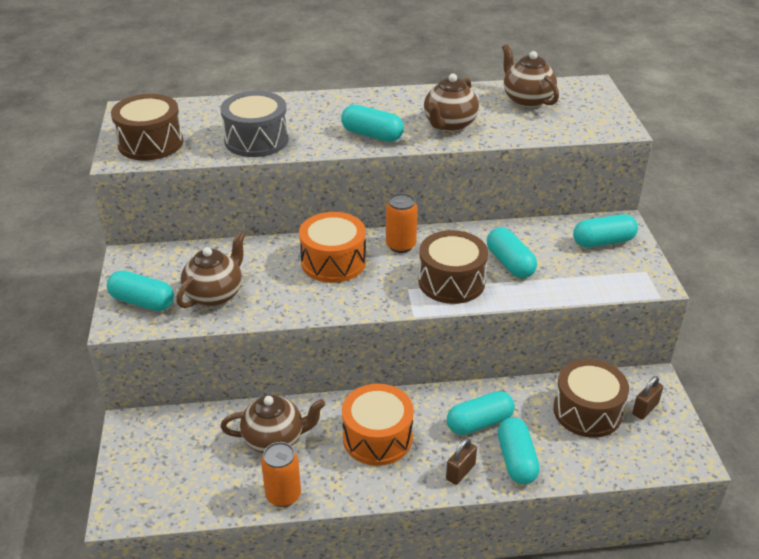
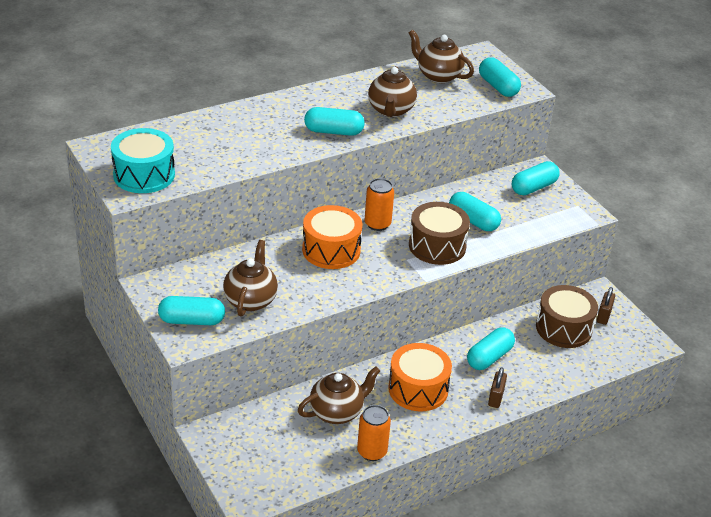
camera: 25 degrees left, 0 degrees up
(150, 143) = (144, 175): brown drum -> turquoise drum
(256, 140) = (237, 154): grey drum -> none
(516, 460) = (531, 378): turquoise capsule -> turquoise capsule (498, 87)

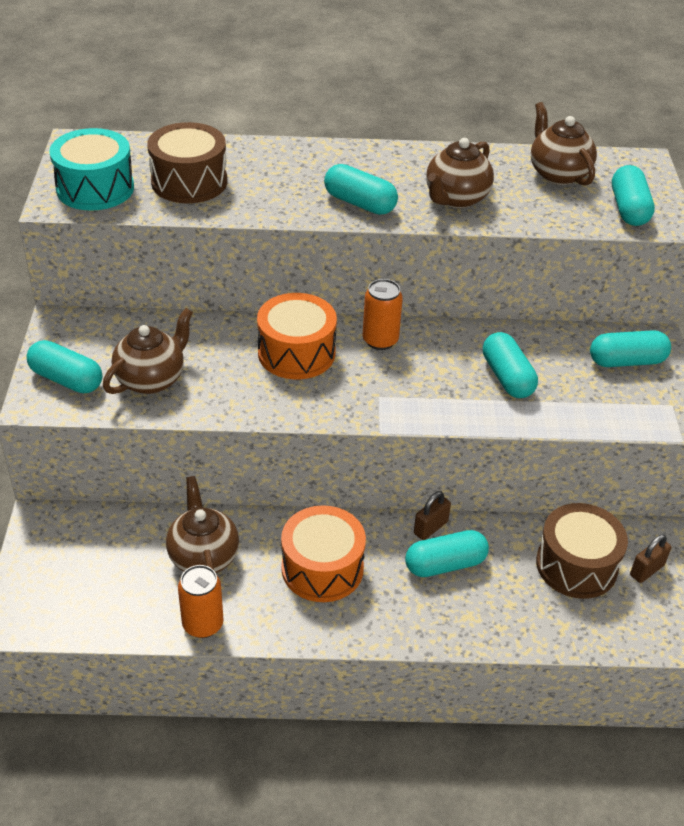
camera: 30 degrees right, 5 degrees up
(337, 412) = (203, 556): brown teapot -> brown teapot turned 105 degrees counterclockwise
(437, 246) = (432, 393): brown drum -> brown drum (189, 182)
(496, 398) = (412, 621): brown padlock -> brown padlock (430, 527)

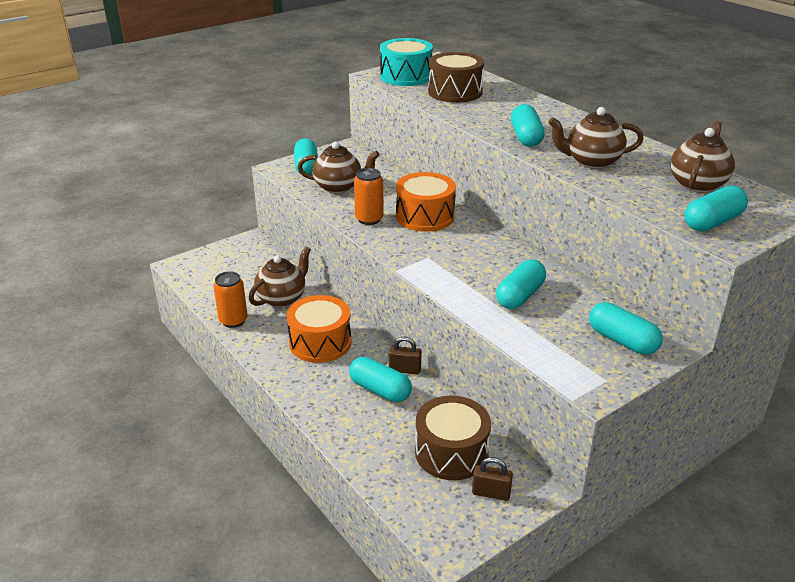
camera: 55 degrees right, 10 degrees down
(380, 340) = (480, 237): orange can -> orange can (369, 219)

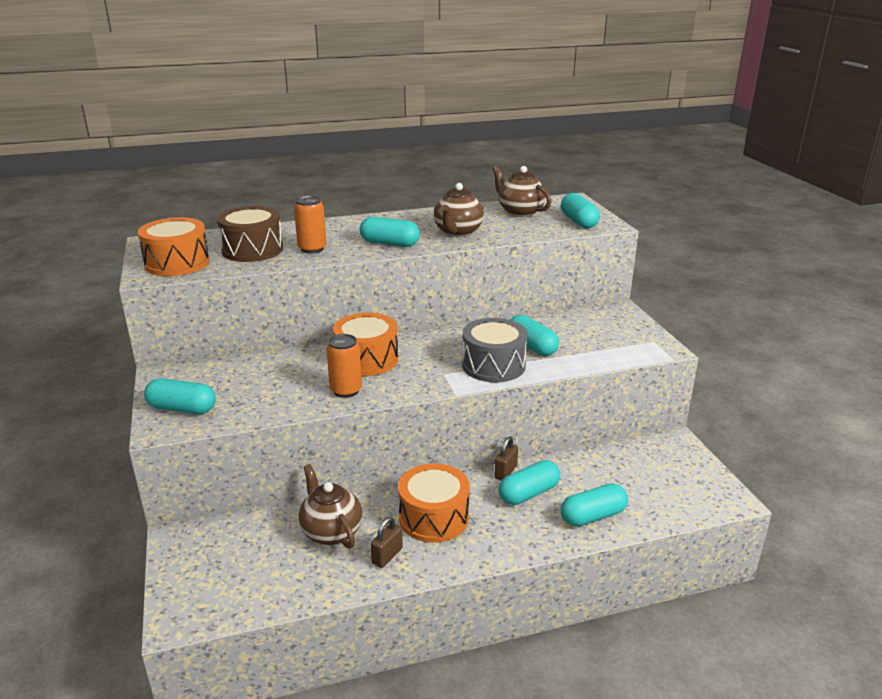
camera: 70 degrees left, 5 degrees down
(233, 321) = (350, 581): orange can -> orange can (312, 249)
(339, 187) = (256, 396): brown teapot -> none
(406, 76) = (177, 263): turquoise drum -> orange drum
(451, 452) = (625, 472): brown drum -> none
(463, 280) = (493, 365): none -> grey drum
(491, 493) = (676, 464): brown padlock -> brown padlock (387, 556)
(622, 341) = (609, 323): turquoise capsule -> turquoise capsule (593, 516)

